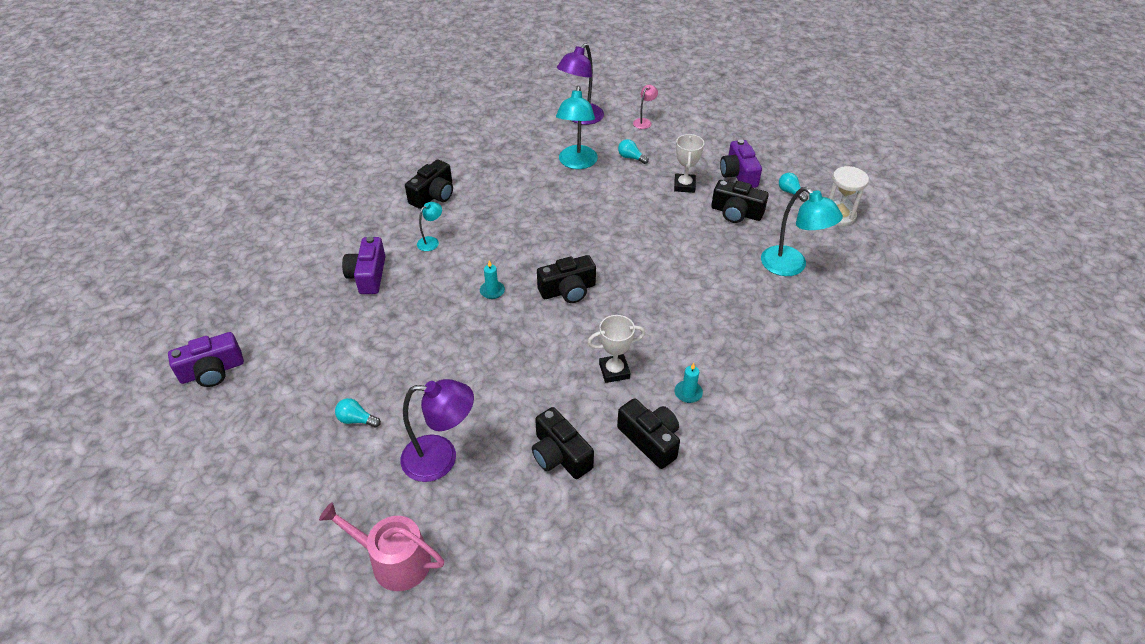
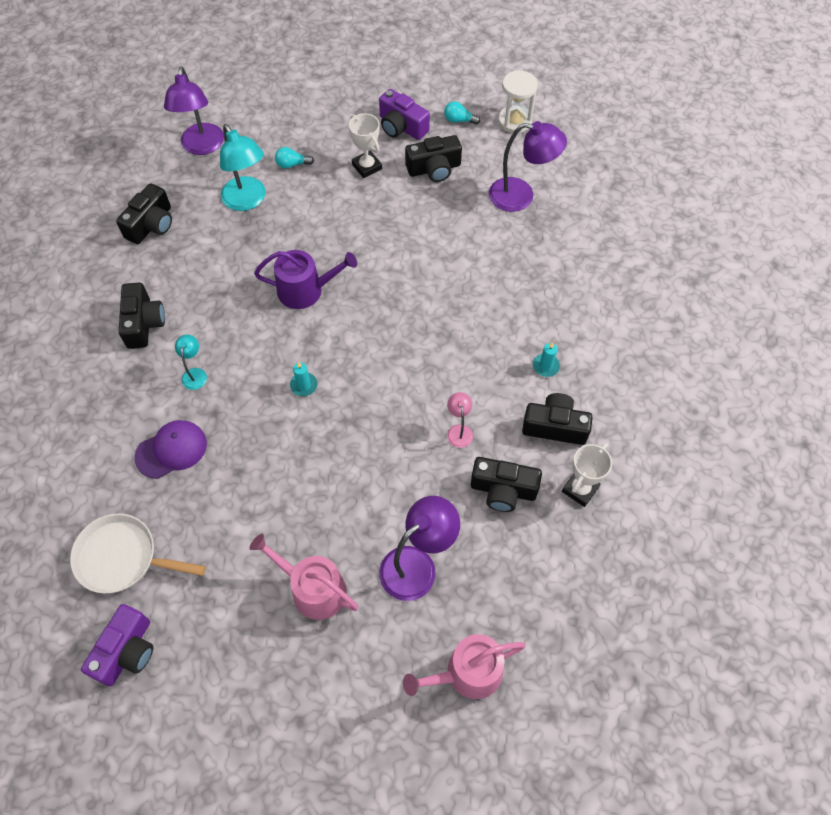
camera: 40 degrees left, 15 degrees up
(271, 316) = (122, 558): none -> white pan
(356, 420) = (313, 589): turquoise light bulb -> pink watering can
(368, 275) = (171, 450): purple camera -> purple cap
(557, 235) = (306, 290): none -> purple watering can
(568, 290) = (368, 339): black camera -> black camera (151, 224)
(614, 371) = (475, 387): white trophy -> white trophy (580, 489)
(644, 121) = (266, 115): pink lamp -> pink lamp (459, 430)
(791, 266) = (521, 196): turquoise lamp -> purple lamp

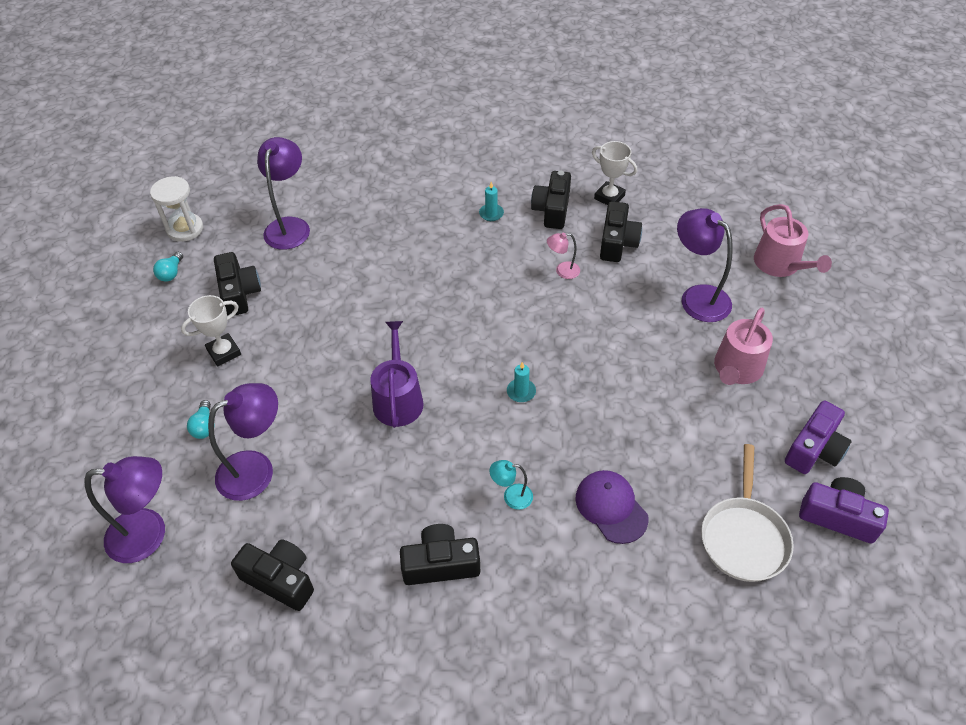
camera: 90 degrees left, 10 degrees down
(248, 201) = (256, 469): turquoise lamp -> purple lamp
(401, 126) = (168, 322): purple camera -> purple camera (814, 449)

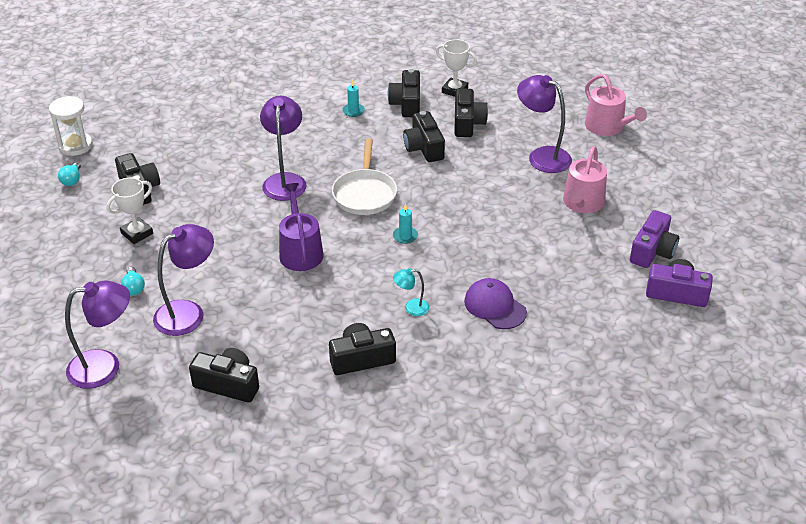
camera: 10 degrees left, 10 degrees down
(290, 226) = (173, 135): purple lamp -> purple lamp (285, 181)
(562, 271) = (424, 147): pink lamp -> black camera
(743, 537) = (604, 314): white pan -> white pan (365, 194)

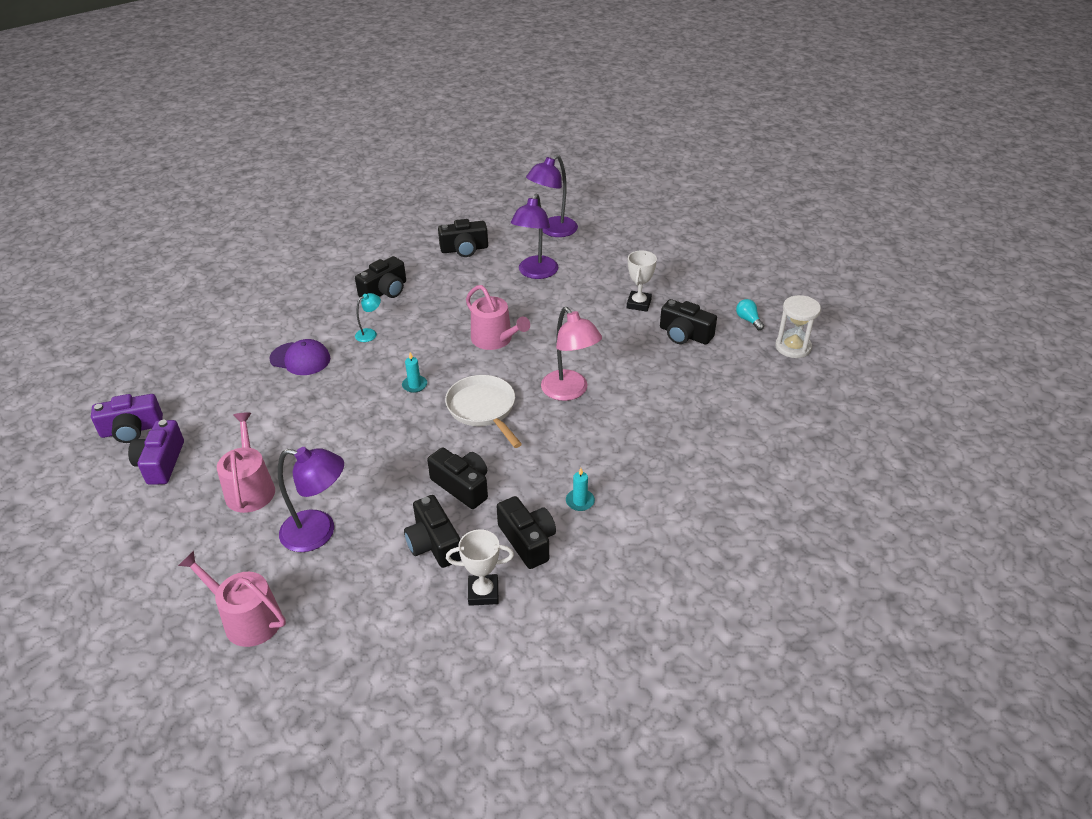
camera: 150 degrees right, 0 degrees up
(134, 288) = (592, 272): turquoise light bulb -> none
(285, 181) = (569, 391): purple lamp -> pink lamp
(300, 251) = (495, 339): purple watering can -> pink watering can

